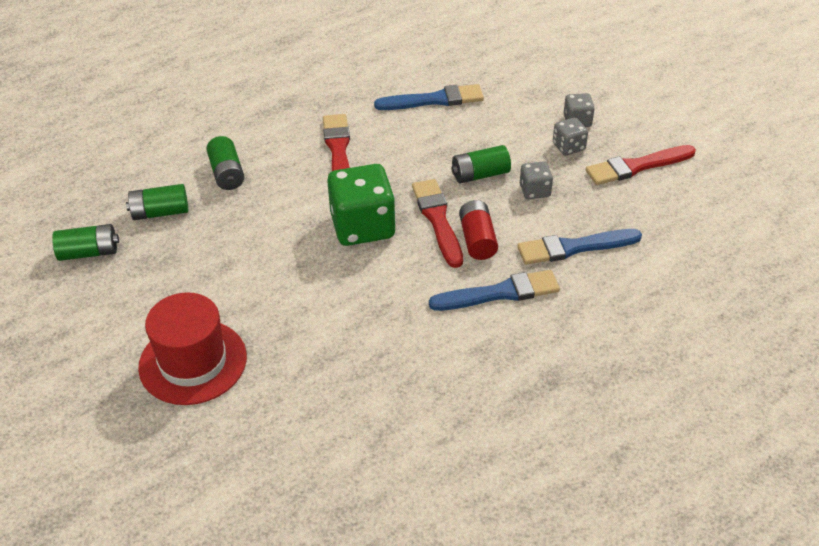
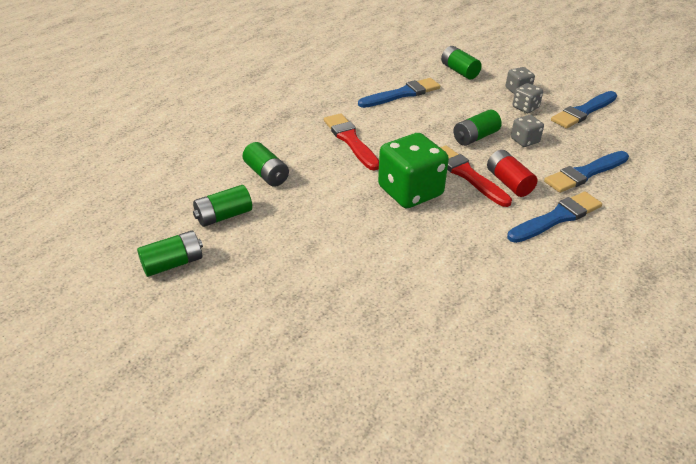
camera: 20 degrees left, 5 degrees down
(193, 362) = (333, 337): red hat -> none
(524, 80) = (459, 71): none -> green battery
(636, 166) = (583, 111): red brush -> blue brush

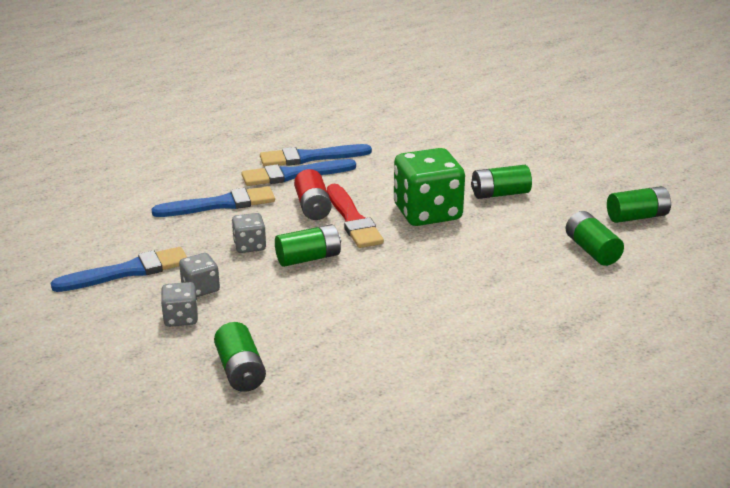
camera: 165 degrees left, 10 degrees down
(173, 263) = (678, 187): green battery -> green battery (500, 194)
(350, 140) = (476, 276): red brush -> none
(402, 94) = (368, 338): blue brush -> blue brush (310, 157)

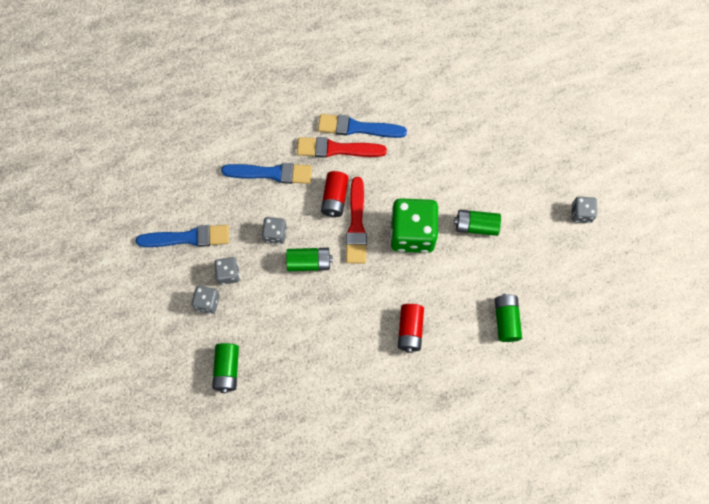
camera: 20 degrees right, 40 degrees up
(294, 174) = (337, 149): blue brush -> red brush
(478, 282) = (410, 330): none -> red battery
(611, 165) = (581, 213): none -> grey dice
(637, 217) = (561, 290): green battery -> none

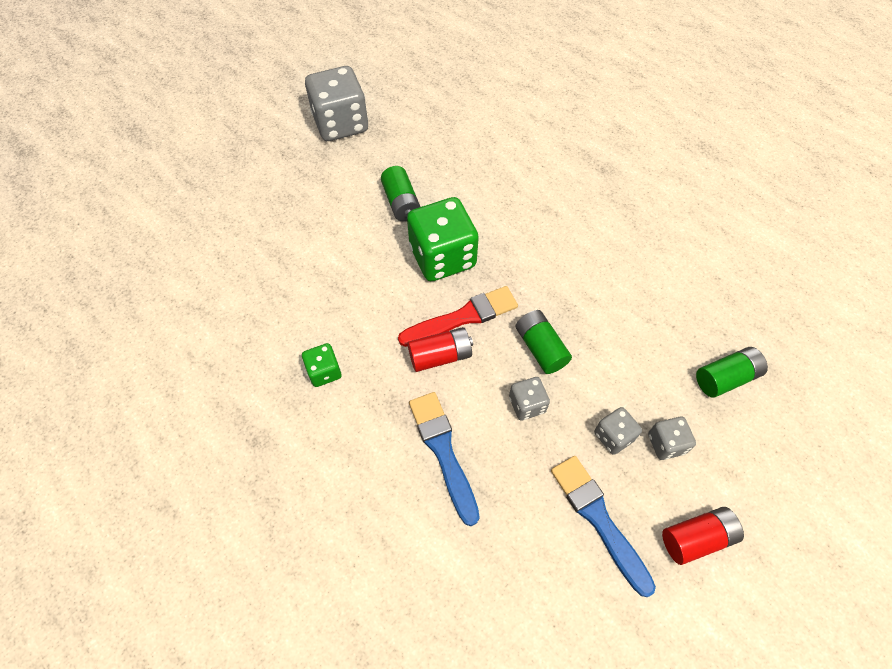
camera: 115 degrees left, 10 degrees down
(337, 149) = (367, 383): red brush -> none
(357, 128) = (324, 372): blue brush -> green dice
(410, 330) = (555, 219): red battery -> red battery (696, 538)
(506, 320) = (492, 147): green battery -> none
(581, 213) = (341, 124): grey dice -> grey dice, size x2.04

